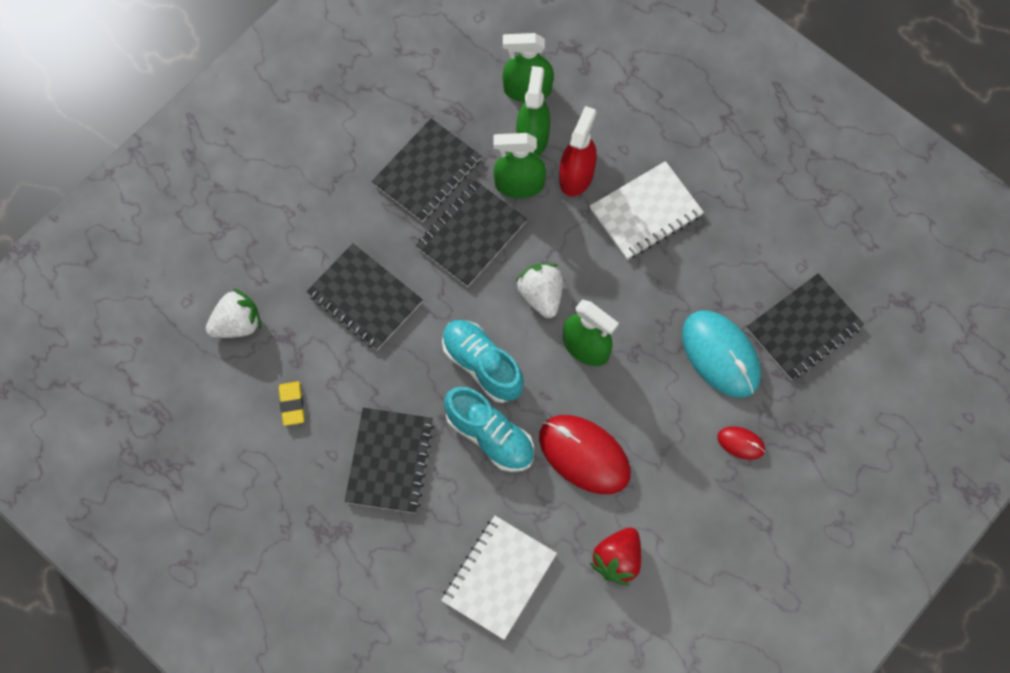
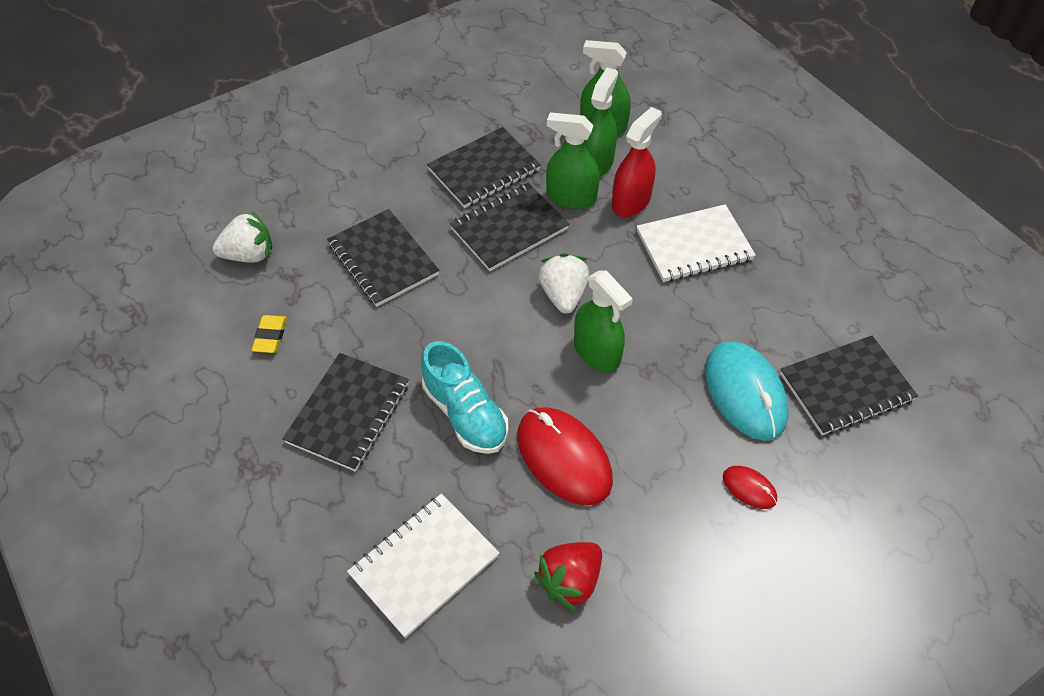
camera: 15 degrees right, 15 degrees down
(482, 365) = (480, 344): turquoise shoe -> none

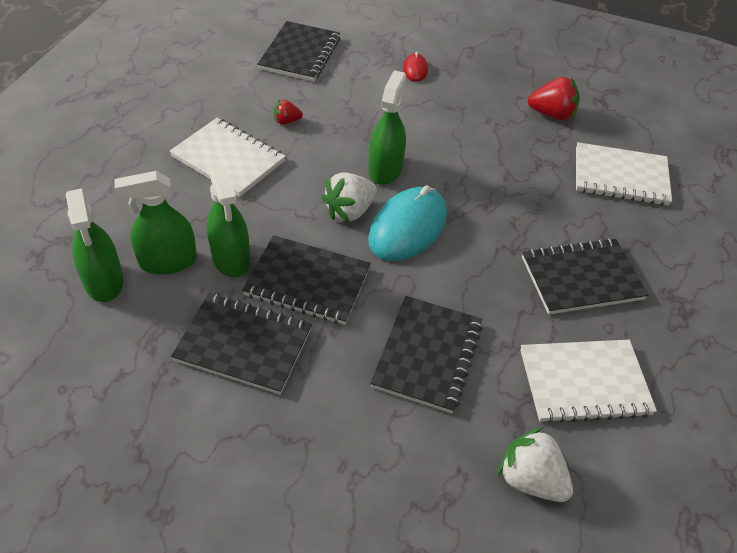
camera: 130 degrees left, 5 degrees down
(270, 336) = (584, 383): yellow eraser -> white notebook
(465, 414) = (507, 213): turquoise shoe -> none
(564, 457) = (482, 150): red mouse -> none
(631, 202) = (204, 216): red spray bottle -> none
(724, 314) = (287, 121): none -> red strawberry
(745, 392) = (347, 91): turquoise mouse -> turquoise mouse (408, 227)
(846, 387) = (300, 54): black notebook -> black notebook turned 75 degrees clockwise

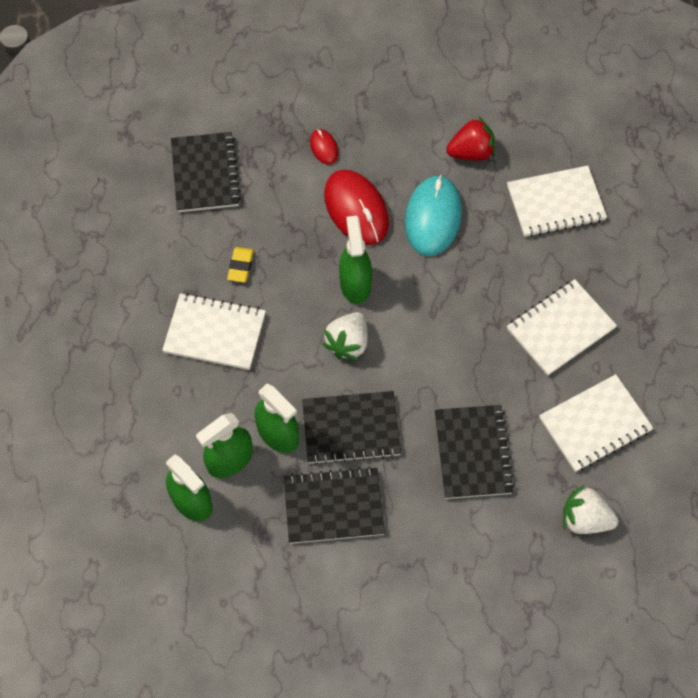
camera: 20 degrees left, 15 degrees up
(287, 121) = (240, 266): red strawberry -> yellow eraser
(408, 227) = (403, 339): turquoise mouse -> turquoise mouse (433, 217)
(419, 118) = (356, 209): none -> red mouse
(581, 278) = (560, 329): black notebook -> white notebook

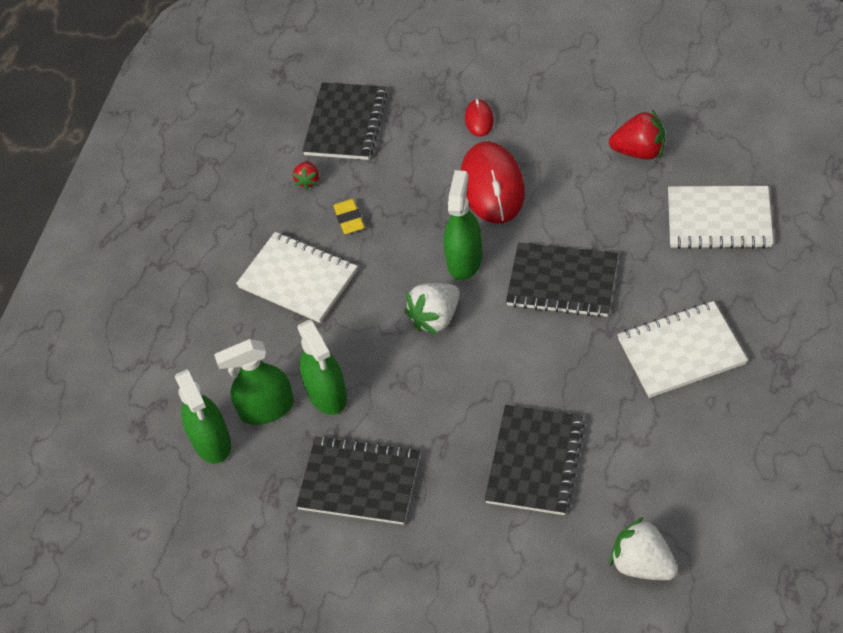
camera: 25 degrees right, 10 degrees down
(190, 237) = (308, 181): none -> red strawberry
(240, 266) = (349, 219): yellow eraser -> yellow eraser turned 45 degrees counterclockwise
(351, 429) = (407, 406): black notebook -> black notebook (562, 282)
(433, 217) = (574, 209): turquoise mouse -> none
(595, 425) = (688, 463): white notebook -> none

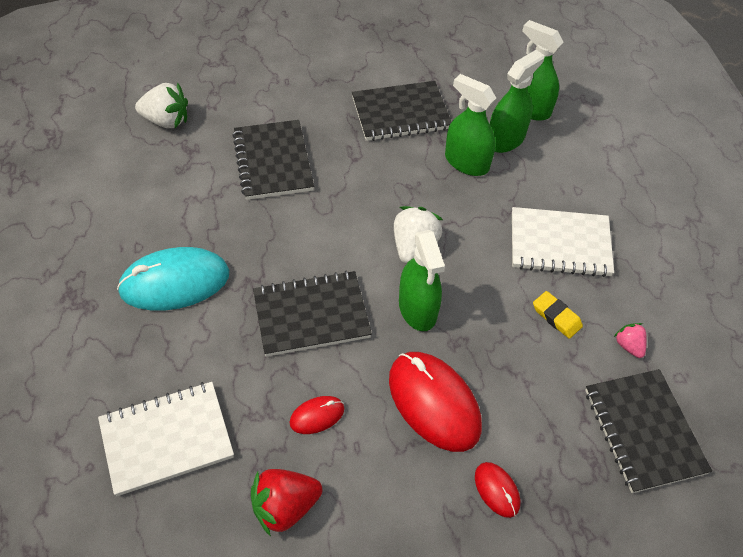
camera: 145 degrees right, 0 degrees up
(308, 181) = (628, 346): red strawberry -> pink strawberry
(591, 202) = (317, 416): none -> red mouse
(681, 351) = (174, 282): white notebook -> turquoise mouse

